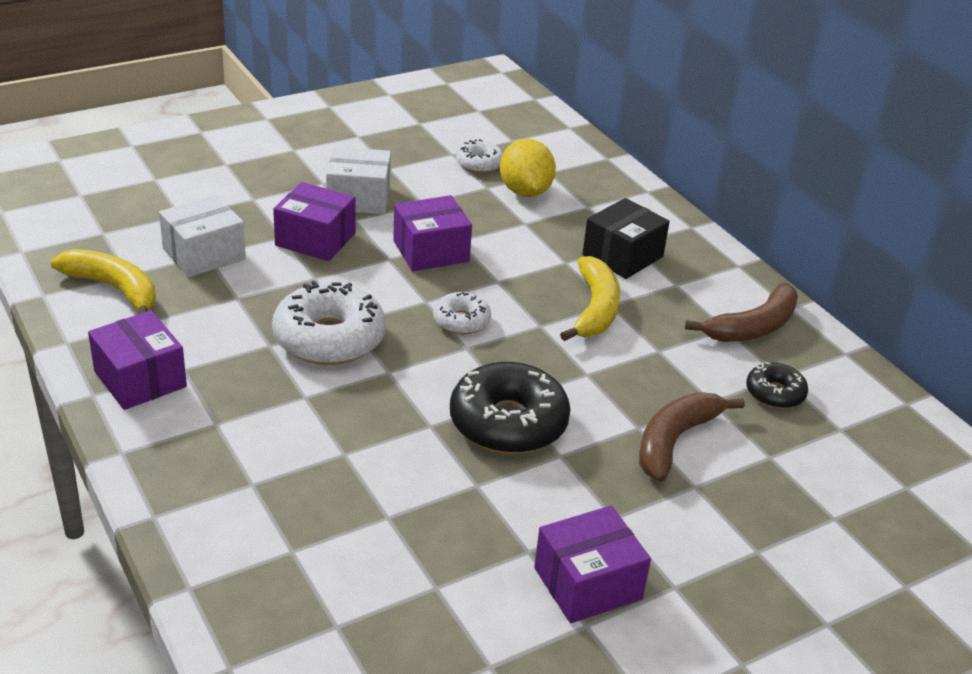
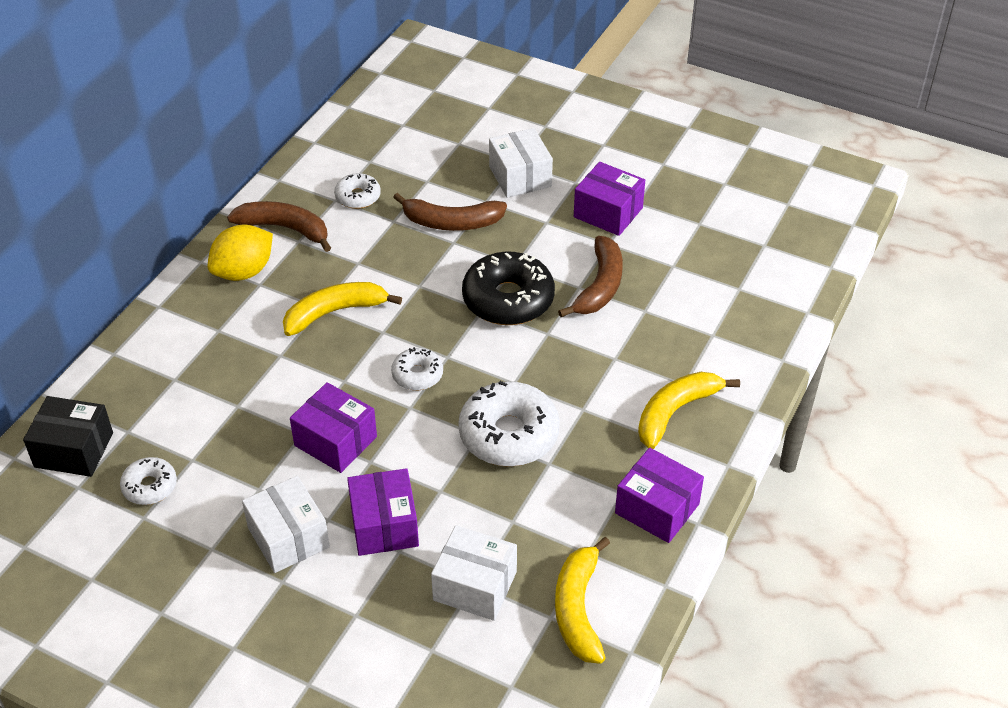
camera: 120 degrees left, 10 degrees up
(140, 379) = (657, 508): purple box -> purple box turned 75 degrees counterclockwise
(226, 455) = (675, 412): none -> yellow banana
(461, 502) = (600, 286): none -> brown banana
(525, 192) = (180, 430): yellow lemon -> yellow lemon (244, 272)
(622, 256) = (242, 327): black box -> black box (74, 450)
(723, 539) = (520, 176): none -> white box
(775, 393) = (358, 197): black donut -> white donut

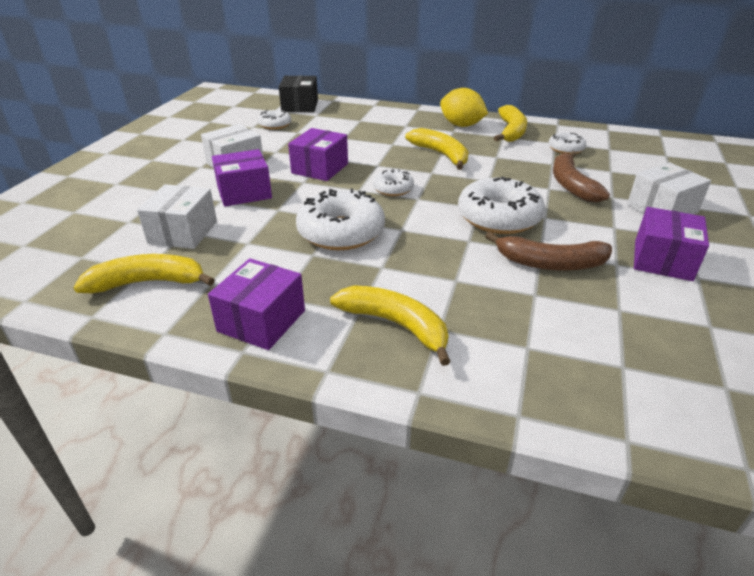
camera: 80 degrees right, 10 degrees down
(285, 229) = (511, 131): brown banana -> yellow banana
(508, 299) = (498, 217): black donut -> white donut

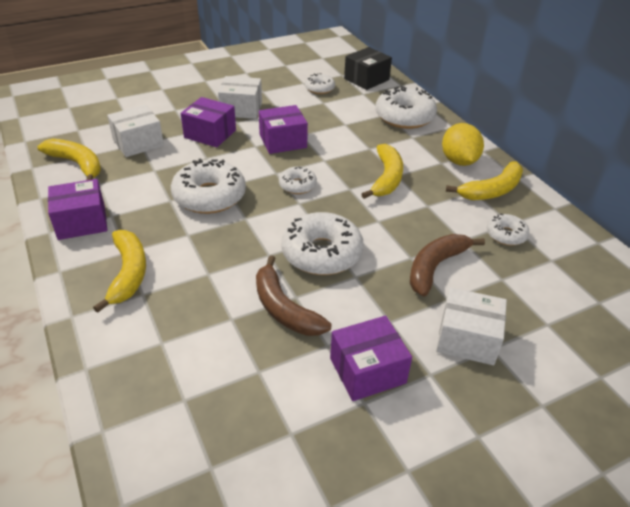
camera: 45 degrees right, 5 degrees up
(375, 116) = (404, 117): none -> white donut

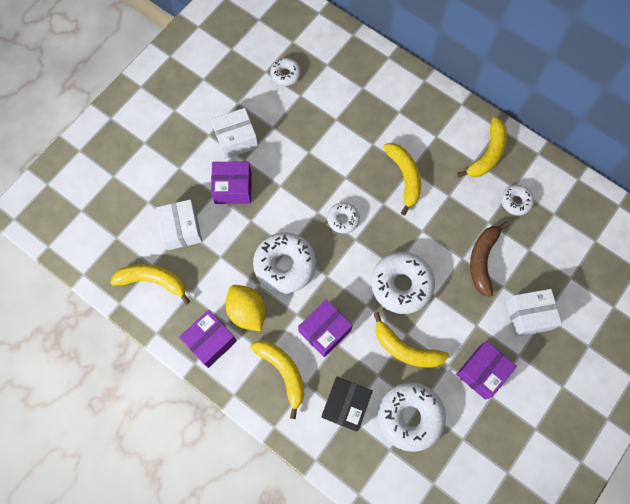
camera: 25 degrees left, 30 degrees up
(138, 143) = (182, 229): white box -> white box turned 45 degrees counterclockwise
(283, 141) = (299, 168): purple box -> purple box (325, 331)
(284, 308) = (405, 349): brown banana -> yellow banana
(366, 79) = (318, 39): black box -> black box (346, 405)
(404, 117) = (379, 85): white donut -> white donut (410, 417)
(459, 161) = (449, 127): yellow lemon -> yellow lemon (247, 311)

